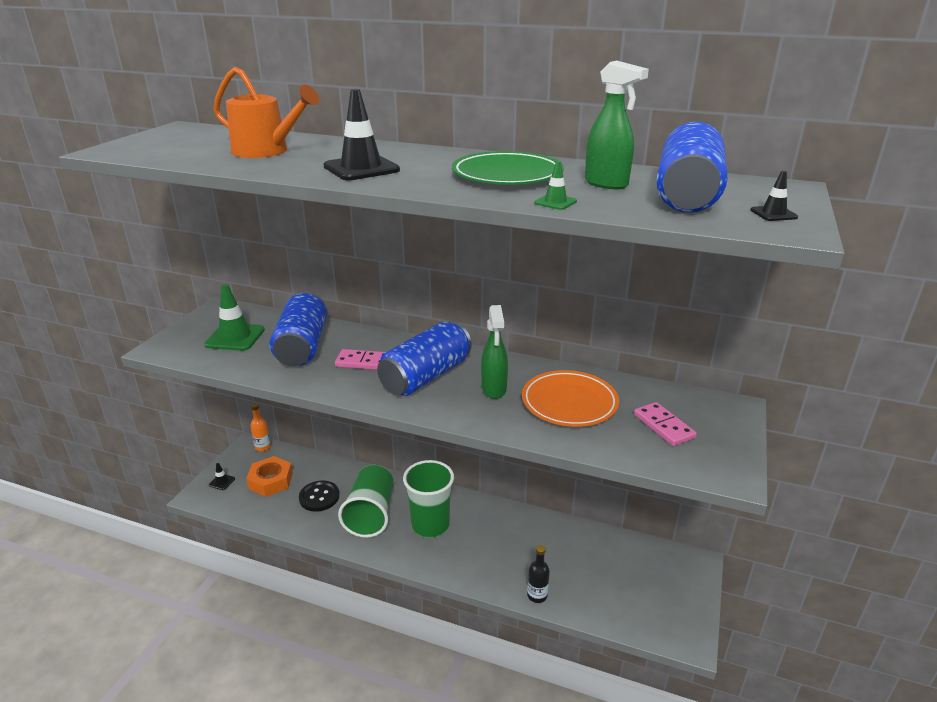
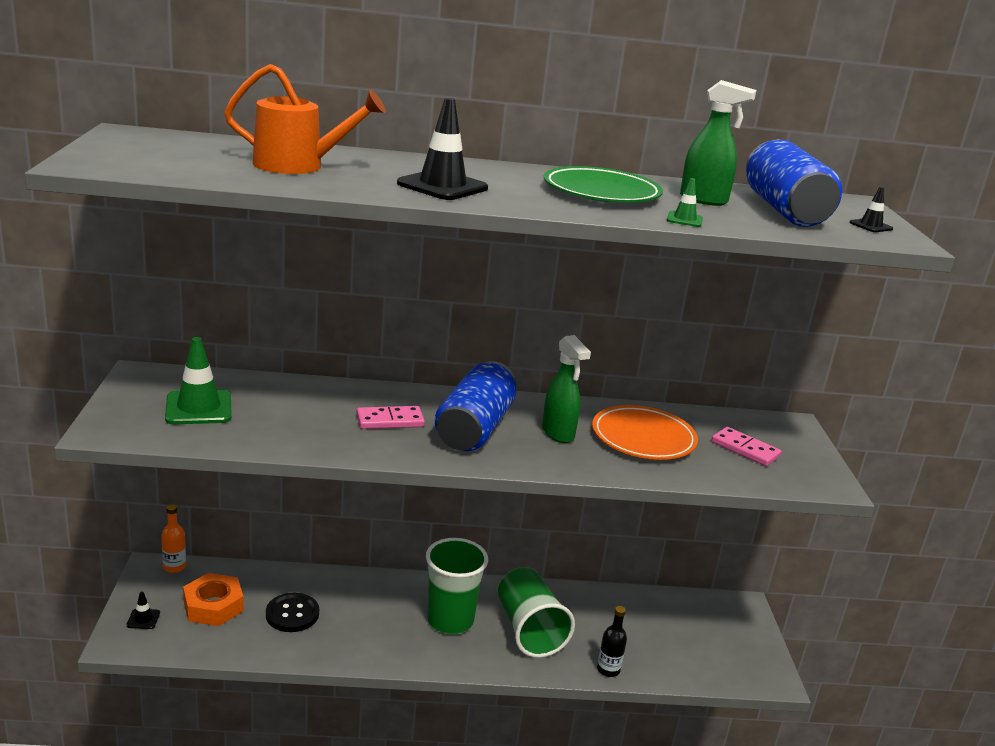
camera: 25 degrees left, 5 degrees down
(302, 346) = (298, 410): blue can -> none
(370, 514) = (371, 622): green cup -> green cup (529, 630)

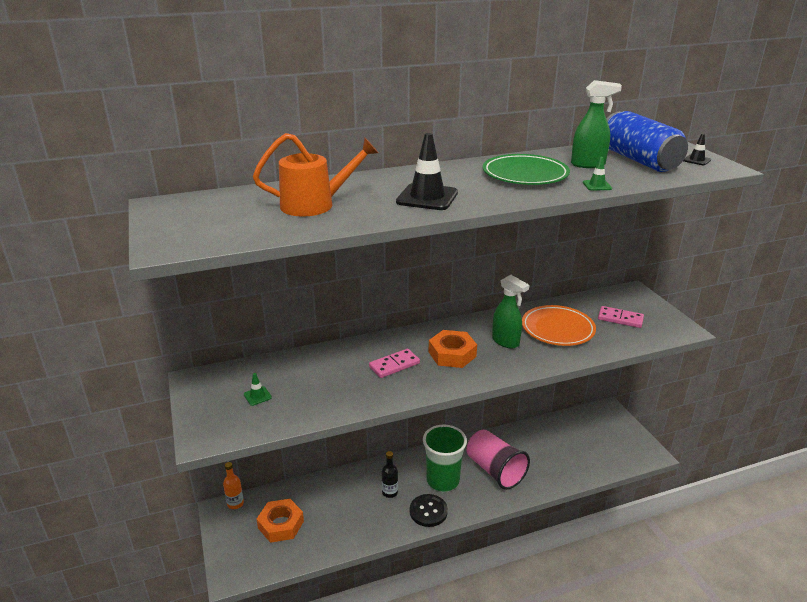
camera: 15 degrees left, 5 degrees up
(143, 619) = (237, 552): black traffic cone -> none
(198, 408) = (257, 396): green traffic cone -> green traffic cone, size x0.48
(292, 614) = (338, 512): black button -> black button (428, 511)
(474, 428) = (452, 354): blue can -> orange nut
(529, 630) = (494, 470): green cup -> pink cup
(608, 670) = (557, 482): black bottle -> black bottle (390, 492)

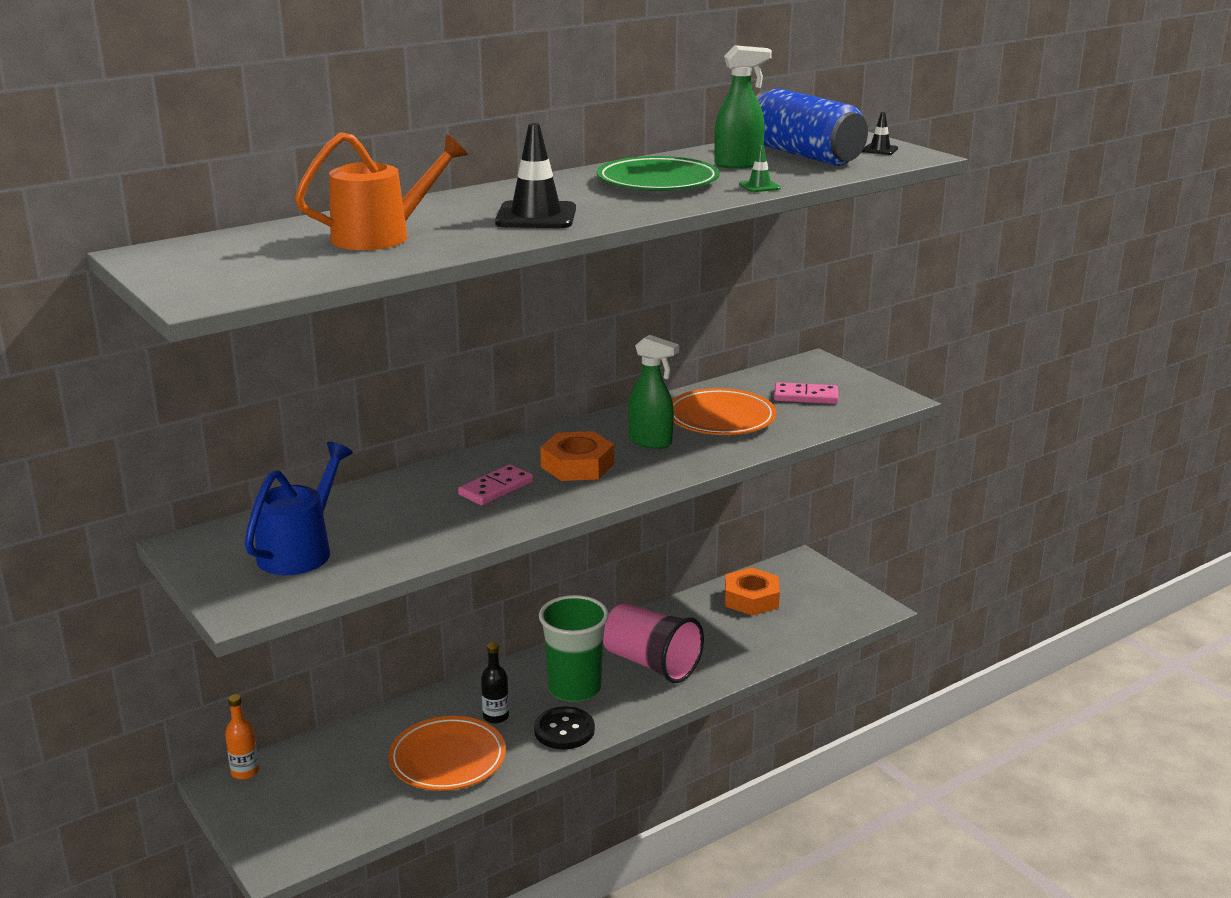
camera: 15 degrees left, 5 degrees down
(257, 396) = (301, 550): green traffic cone -> blue watering can
(281, 524) = (333, 785): orange nut -> orange nut (751, 599)
(352, 519) = (447, 759): none -> orange plate

